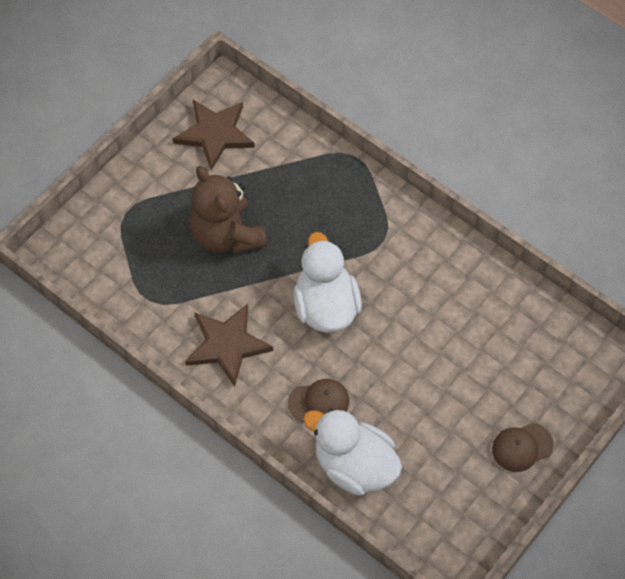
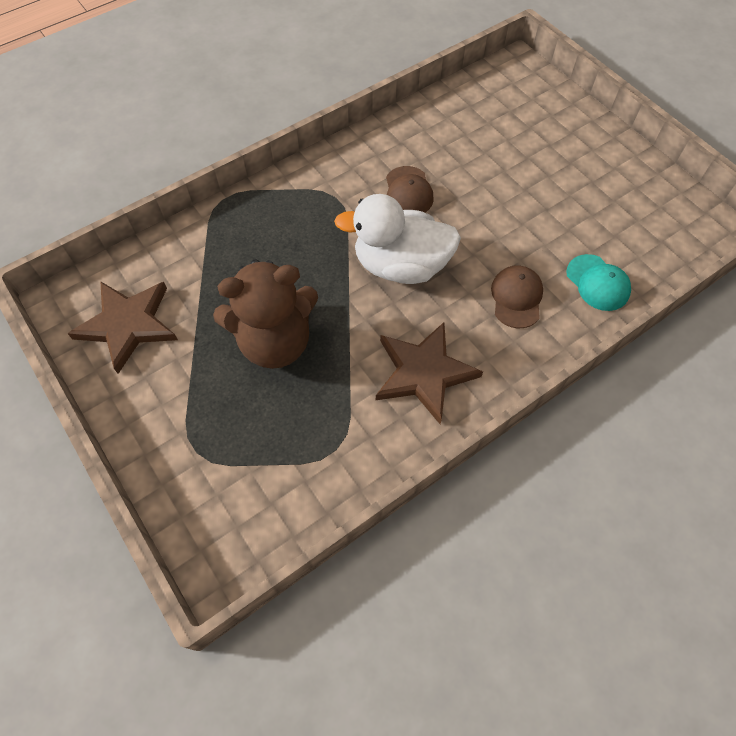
camera: 75 degrees left, 0 degrees up
(354, 465) = (597, 283): white duck -> turquoise cap
(522, 447) = (595, 147): brown cap -> brown cap (408, 192)

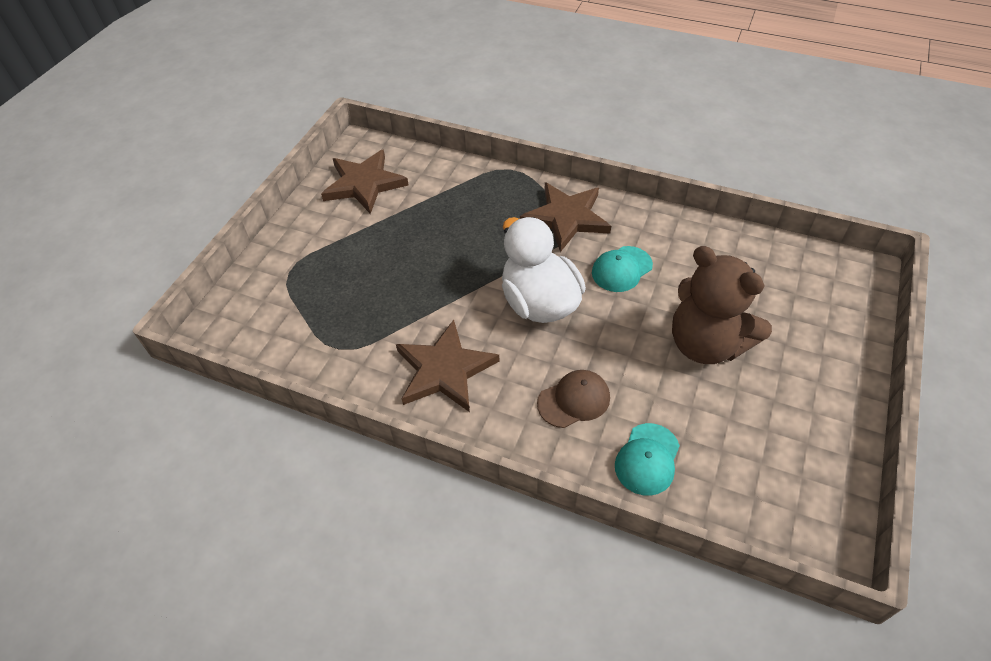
camera: 60 degrees right, 10 degrees down
(275, 342) = (406, 265): brown teddy bear -> brown teddy bear (706, 344)
(320, 194) = (566, 218): none -> brown star
(408, 192) = (621, 269): brown cap -> turquoise cap

